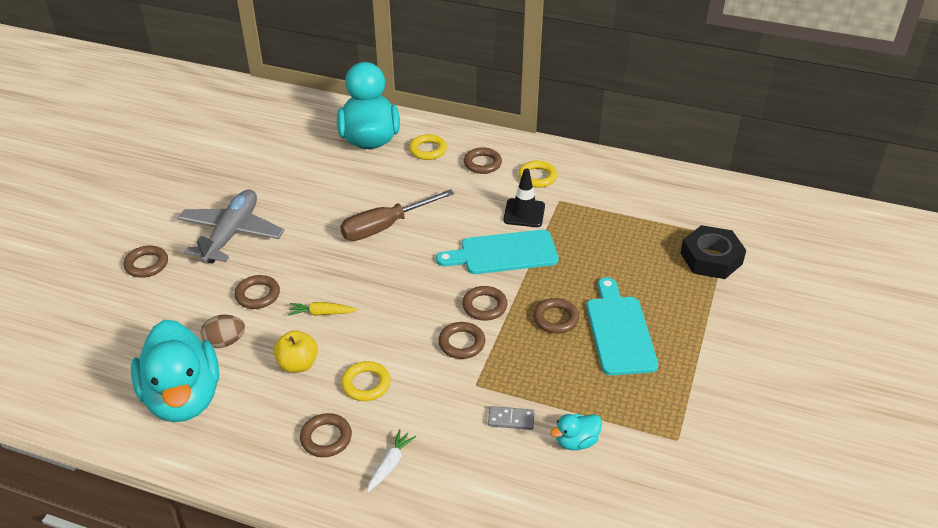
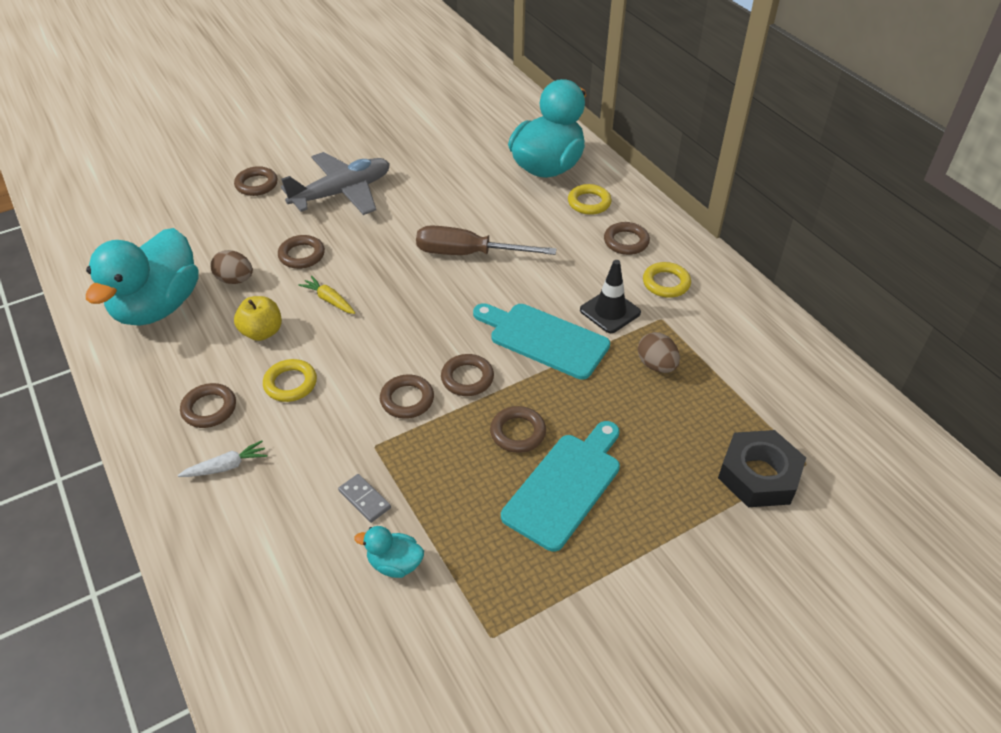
camera: 40 degrees right, 5 degrees up
(589, 230) = (656, 365): none -> brown egg

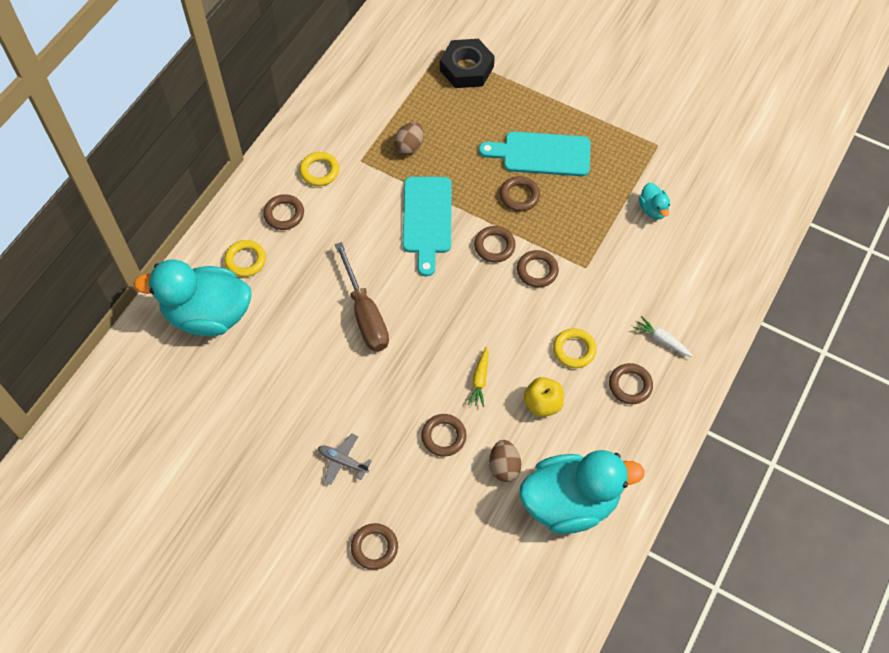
camera: 120 degrees left, 15 degrees up
(342, 193) = (343, 461): grey plane -> grey plane, size x0.48
(364, 499) = (626, 249): grey domino -> none
(610, 311) = (373, 193): black traffic cone -> none

